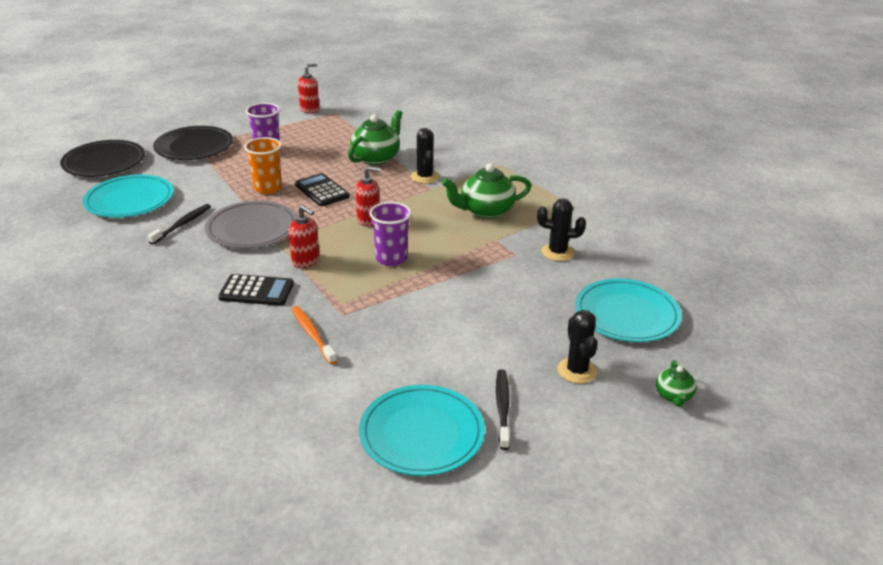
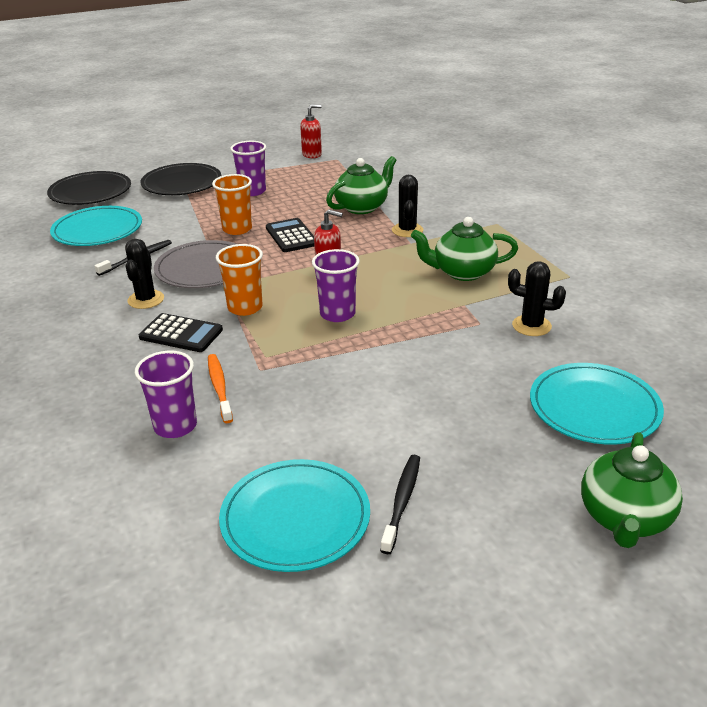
camera: 15 degrees right, 0 degrees up
(287, 372) = (175, 426): none -> purple cup
(306, 261) = (245, 307): red soap dispenser -> orange cup
(577, 371) = (509, 469): black cactus -> black cactus (146, 299)
(673, 396) = (624, 518): green teapot -> green teapot, size x1.88

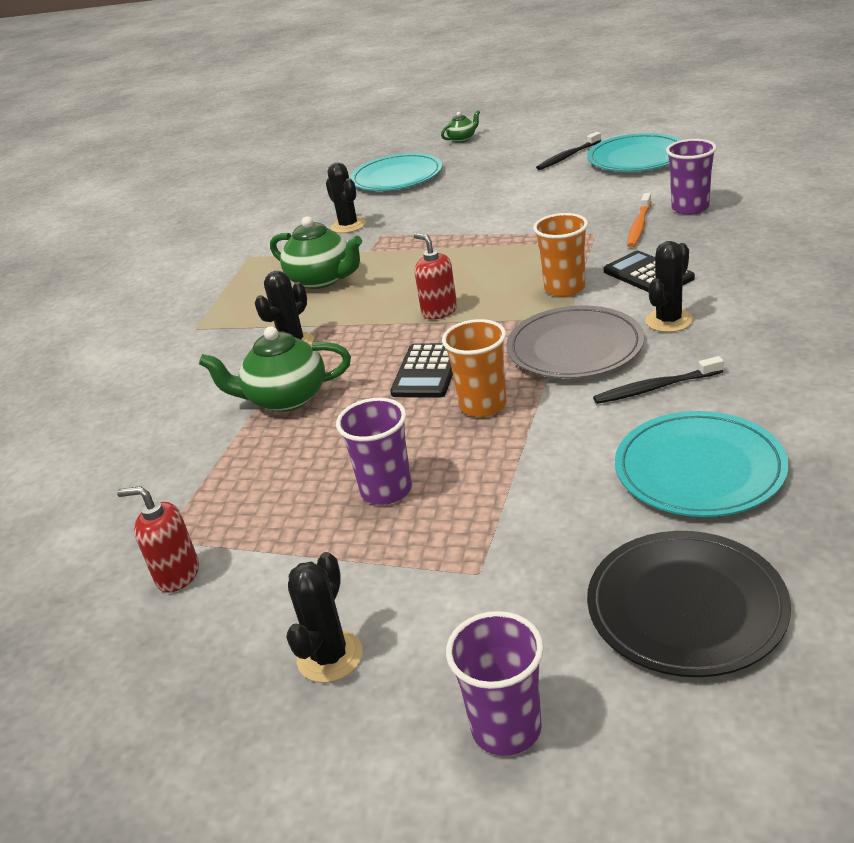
camera: 140 degrees left, 0 degrees up
(182, 183) = (484, 566): black plate -> none
(221, 155) = (330, 657): none -> black cactus
(337, 314) = (483, 264): purple cup -> purple cup (506, 728)
(624, 518) = (462, 139): green teapot -> green teapot, size x0.53

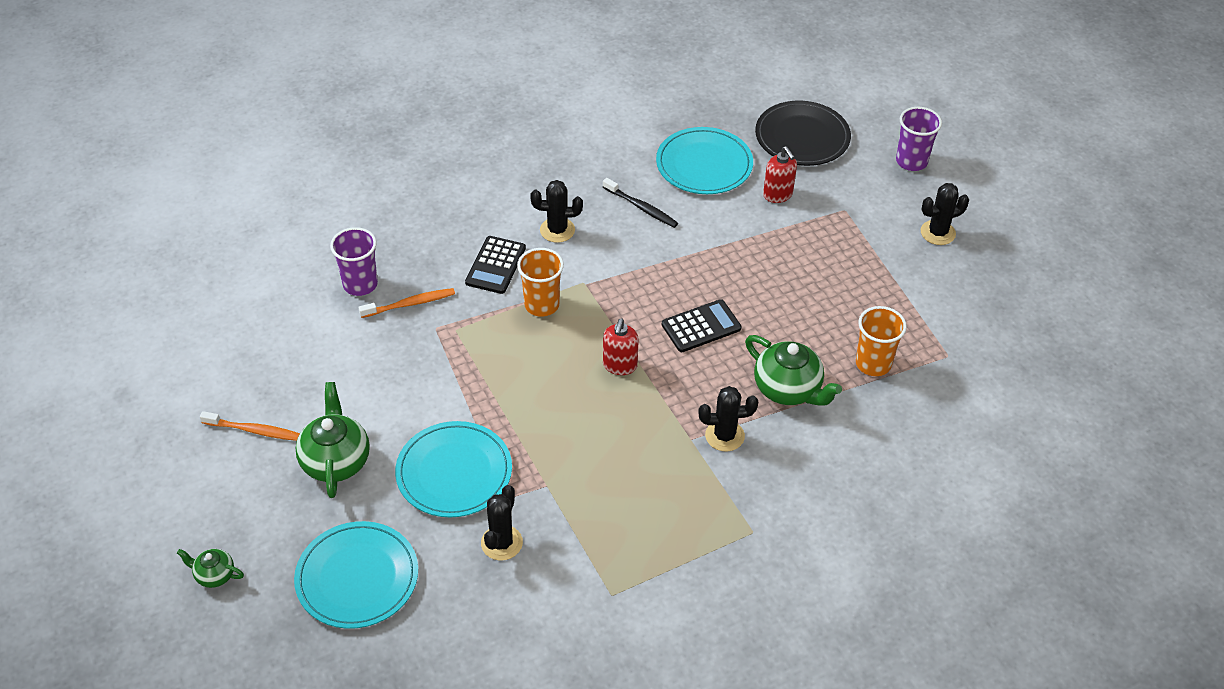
camera: 135 degrees left, 15 degrees up
(177, 575) = (959, 327): red soap dispenser -> red soap dispenser (778, 195)
(322, 280) = (618, 487): green teapot -> green teapot (336, 461)
(386, 490) = (823, 278): purple cup -> none
(483, 405) = (715, 277): orange cup -> orange cup (873, 364)
(568, 156) = (254, 430): black toothbrush -> orange toothbrush
(575, 348) = (620, 263): grey plate -> none
(636, 158) = (246, 368): turquoise plate -> turquoise plate (454, 472)

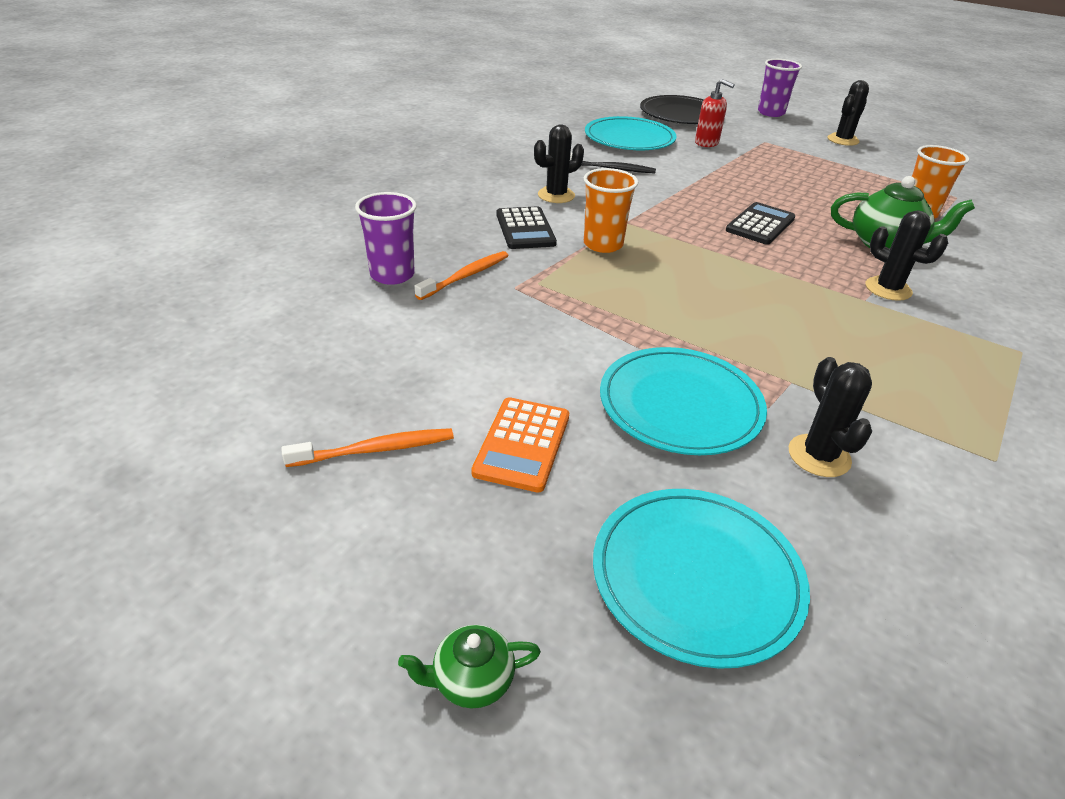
camera: 30 degrees left, 10 degrees down
(336, 461) = (522, 444): green teapot -> orange calculator
(620, 365) = (730, 267): red soap dispenser -> none
(724, 436) = (888, 289): black cactus -> black cactus turned 75 degrees clockwise

